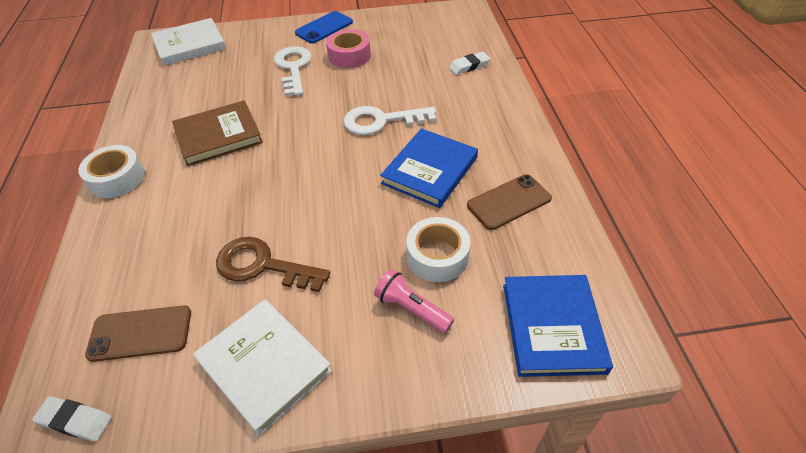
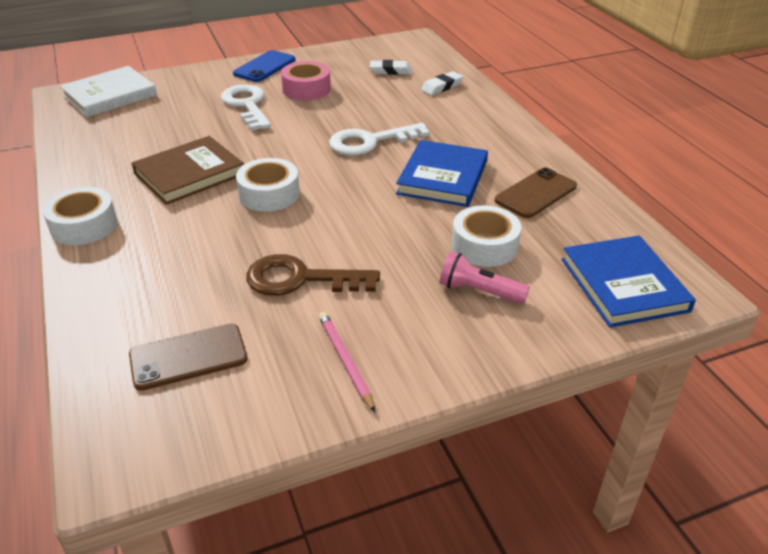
camera: 15 degrees left, 10 degrees down
(75, 420) = (151, 443): white eraser -> white eraser (390, 71)
(264, 366) = (345, 361): white book -> pink pencil
(273, 167) = (269, 194): none -> white tape

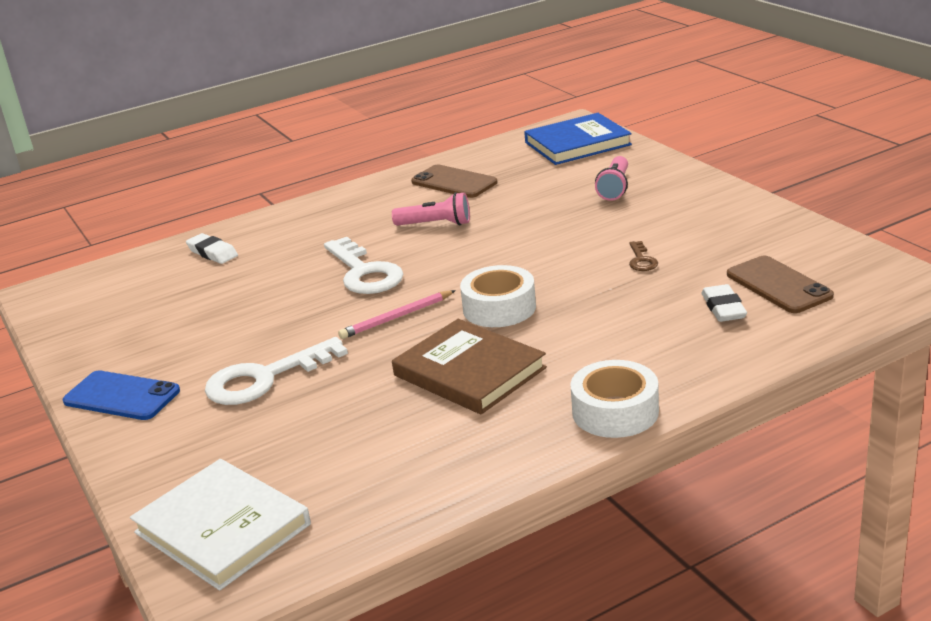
camera: 95 degrees left, 10 degrees down
(300, 279) = (641, 260): brown key -> brown key, size x0.46
(306, 89) = (211, 343): pink tape -> none
(345, 361) = (733, 222): pink pencil -> pink pencil (397, 317)
(390, 71) = (157, 292): white eraser -> white eraser (723, 308)
(442, 177) = (436, 224): blue book -> pink flashlight
(484, 246) = (549, 193): white tape -> none

